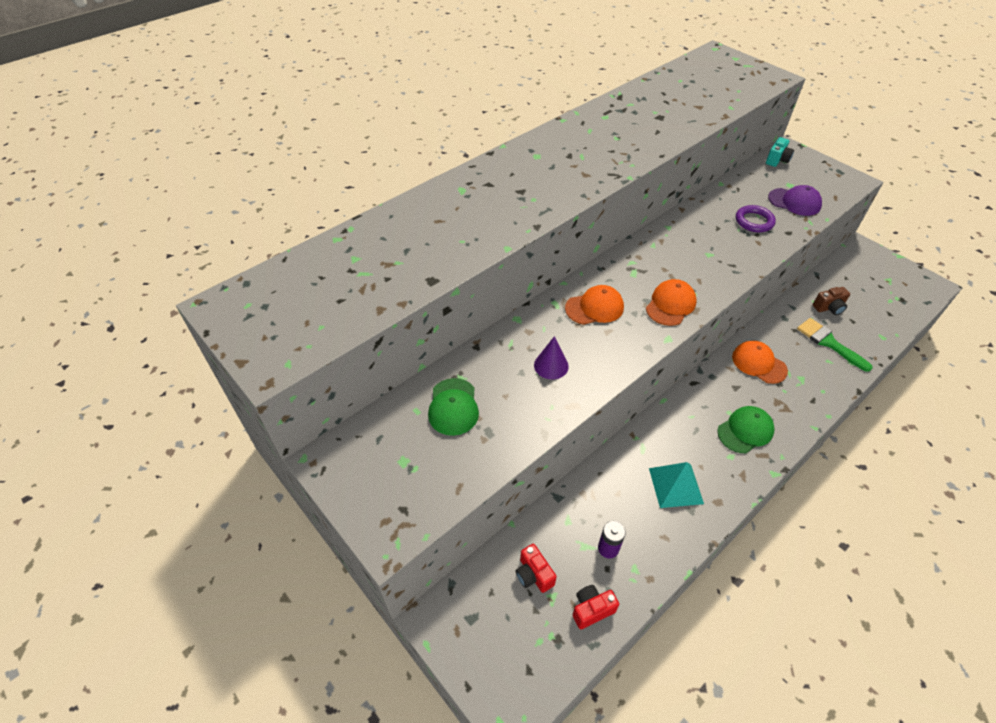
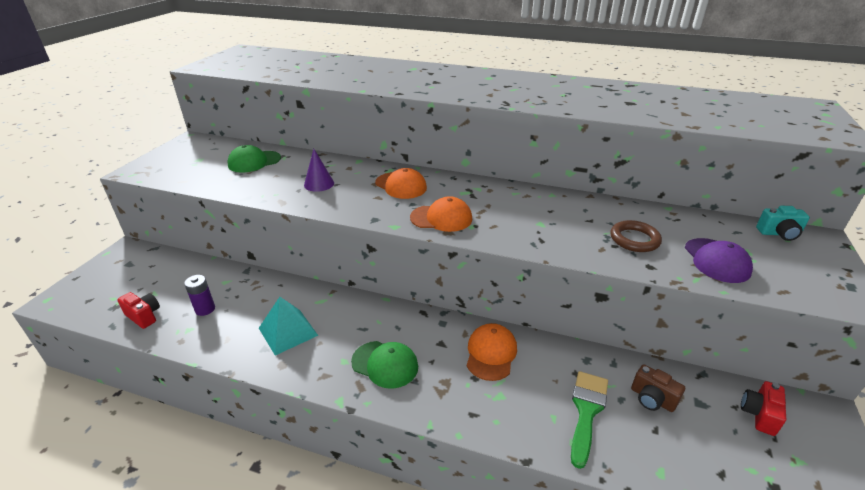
camera: 60 degrees right, 15 degrees down
(533, 574) = (170, 279): red camera -> red camera (759, 414)
(754, 221) = (634, 239): purple ring -> brown ring

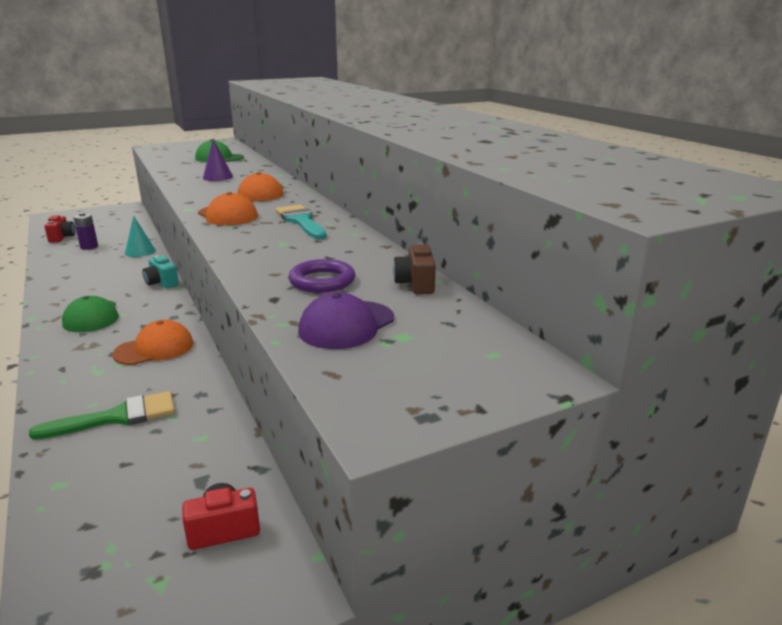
camera: 45 degrees right, 10 degrees down
(270, 287) = (140, 251): none -> turquoise cone
(288, 331) = (94, 275): turquoise pyramid -> none
(499, 199) = (301, 221): none -> turquoise brush
(634, 239) = (322, 281): brown ring -> purple ring
(652, 399) = (175, 447): brown camera -> brown camera (415, 284)
(779, 234) = (498, 347): turquoise camera -> turquoise camera (161, 283)

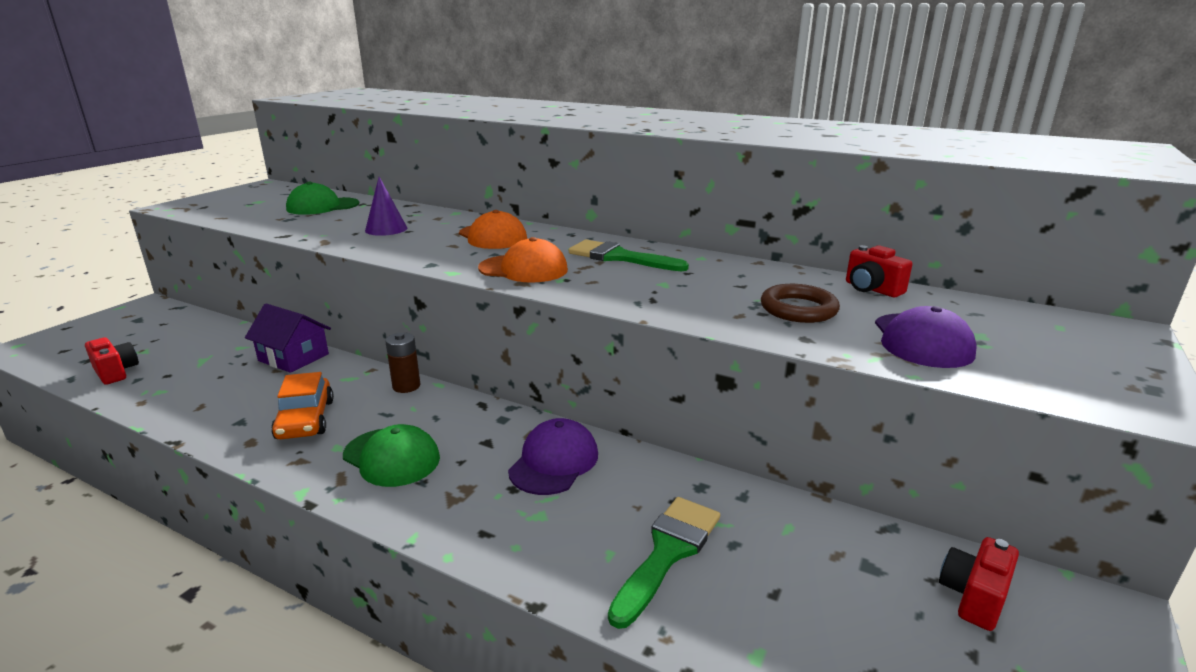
camera: 35 degrees left, 0 degrees up
(89, 247) = (195, 372): purple battery -> none
(91, 285) = (305, 419): none -> orange car
(140, 251) = (293, 357): turquoise cone -> purple house
(154, 348) = (554, 462): orange cap -> purple cap
(161, 283) = (406, 386): turquoise camera -> brown battery
(301, 221) = (619, 257): turquoise brush -> green brush
(322, 281) = (798, 309): purple ring -> brown ring
(415, 284) = (871, 289): brown camera -> red camera

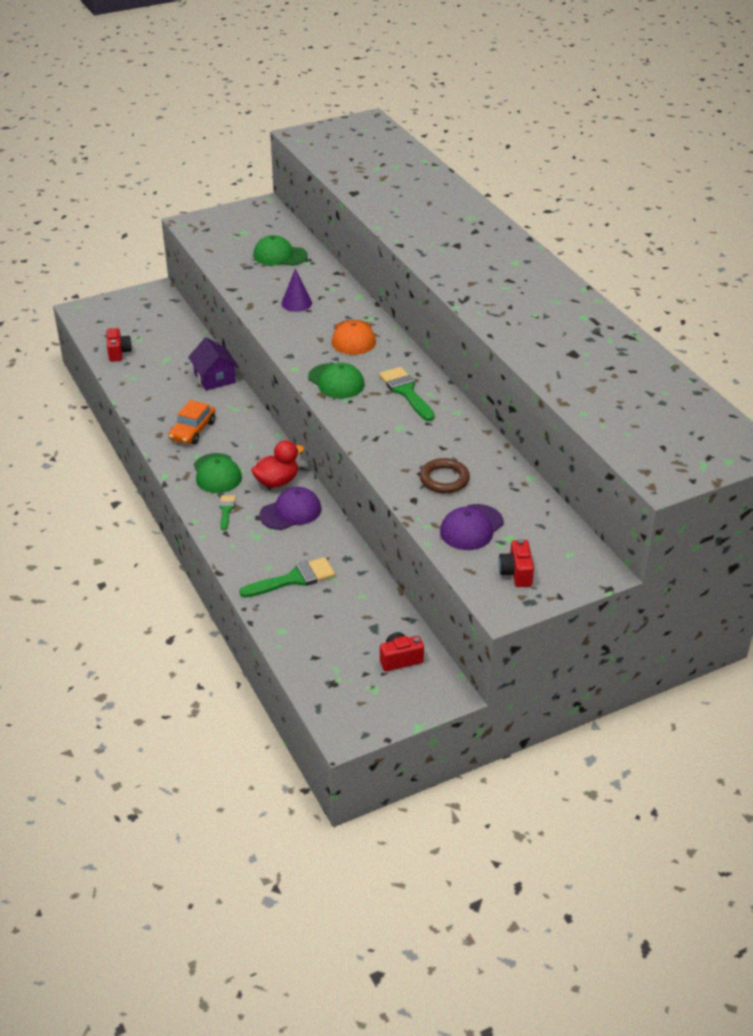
camera: 35 degrees right, 15 degrees up
(406, 386) = (259, 428): brown battery -> none
(453, 499) = (226, 510): none -> green brush
(493, 434) = (277, 481): none -> red duck
(523, 269) = (336, 381): orange cap -> green cap
(871, 289) = (515, 483): red camera -> red camera (516, 573)

